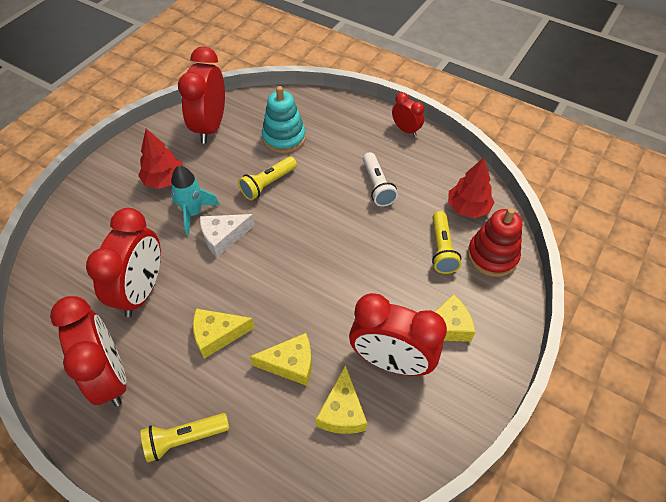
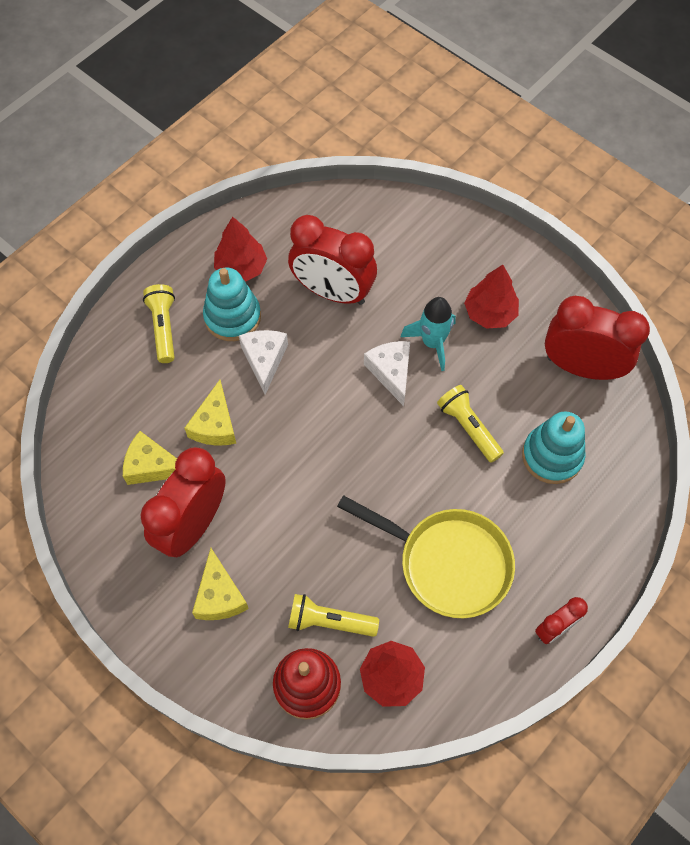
camera: 100 degrees right, 10 degrees up
(110, 376) = (241, 268): red clock -> red tree
(170, 373) = (232, 317): none -> turquoise stacking toy
(217, 335) = (264, 360): yellow cheese -> white cheese
(377, 186) = (447, 563): white flashlight -> yellow pan

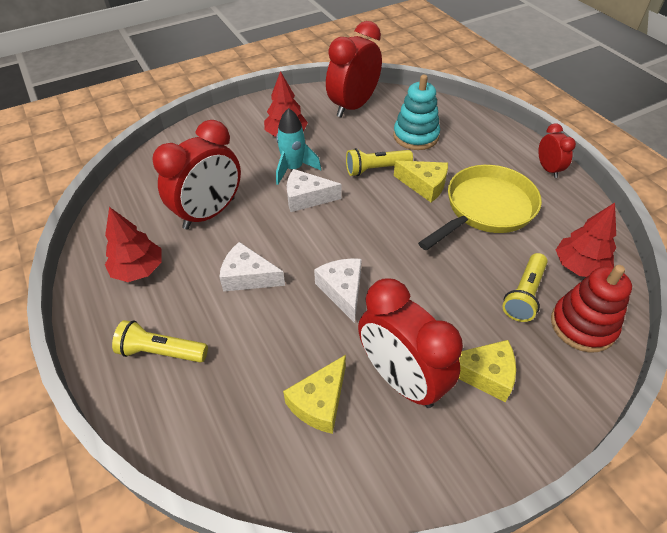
camera: 70 degrees left, 15 degrees down
(215, 425) = (297, 333): yellow cheese -> yellow cheese (424, 185)
(232, 317) = (187, 290): turquoise stacking toy -> none
(275, 447) = (342, 291): none -> white cheese

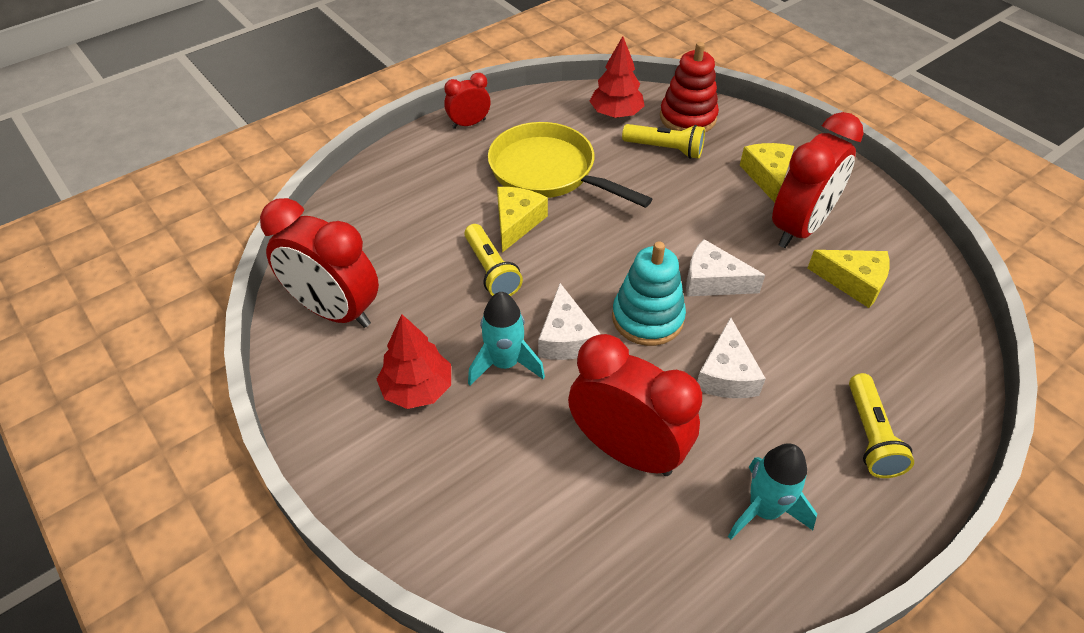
camera: 100 degrees left, 0 degrees up
(139, 270) = (764, 510): red tree -> turquoise rocket
(342, 291) = (712, 281): white cheese -> white cheese turned 45 degrees clockwise
(416, 136) = (412, 235): turquoise stacking toy -> turquoise stacking toy (647, 318)

